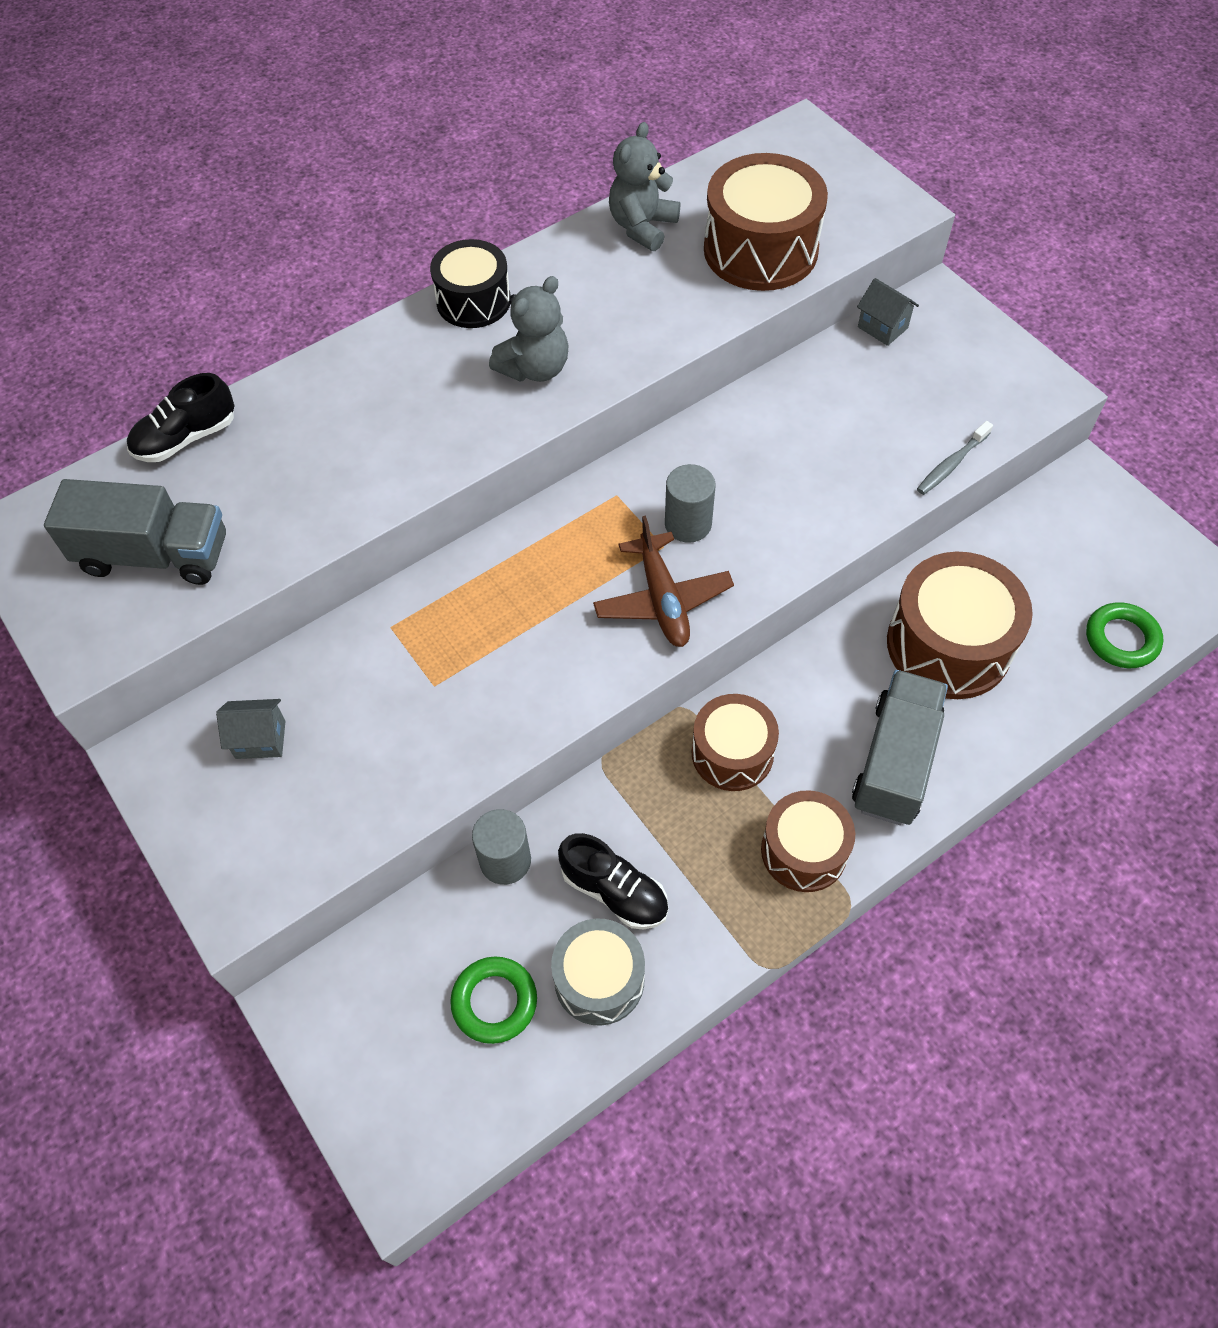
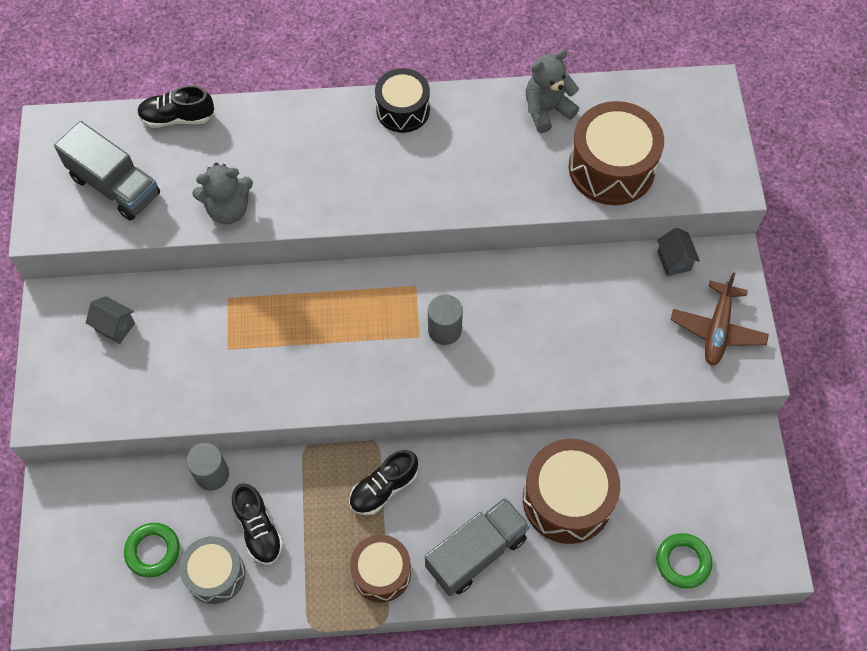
camera: 30 degrees right, 5 degrees up
(535, 368) = (407, 179): grey teddy bear -> grey teddy bear (228, 209)
(662, 600) = (393, 371): brown plane -> brown plane (717, 329)
(732, 753) = (383, 488): brown drum -> black shoe
(951, 464) = (642, 383): grey toothbrush -> none

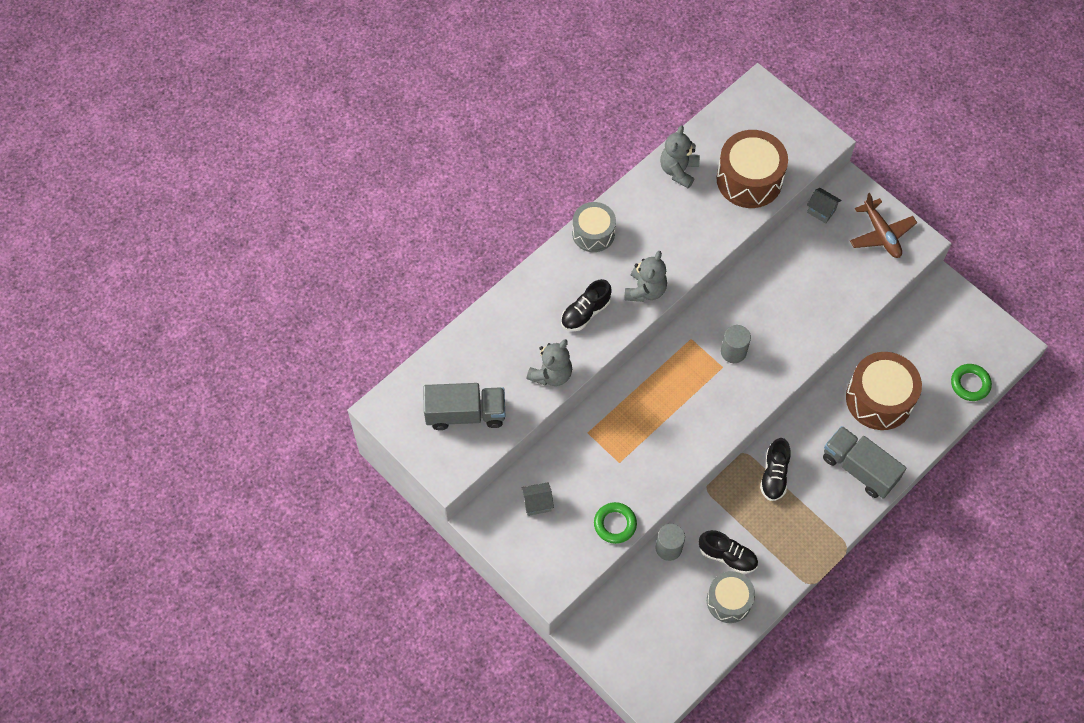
camera: 40 degrees left, 0 degrees up
(153, 551) = (680, 619): green ring -> green ring (615, 524)
(177, 118) = (458, 342): black shoe -> black shoe (585, 313)
(381, 572) = (819, 522): brown drum -> none
(398, 198) = (645, 290): none -> grey teddy bear
(403, 110) = (593, 233): black drum -> grey drum
(476, 552) = (859, 469): grey truck -> grey truck turned 60 degrees counterclockwise

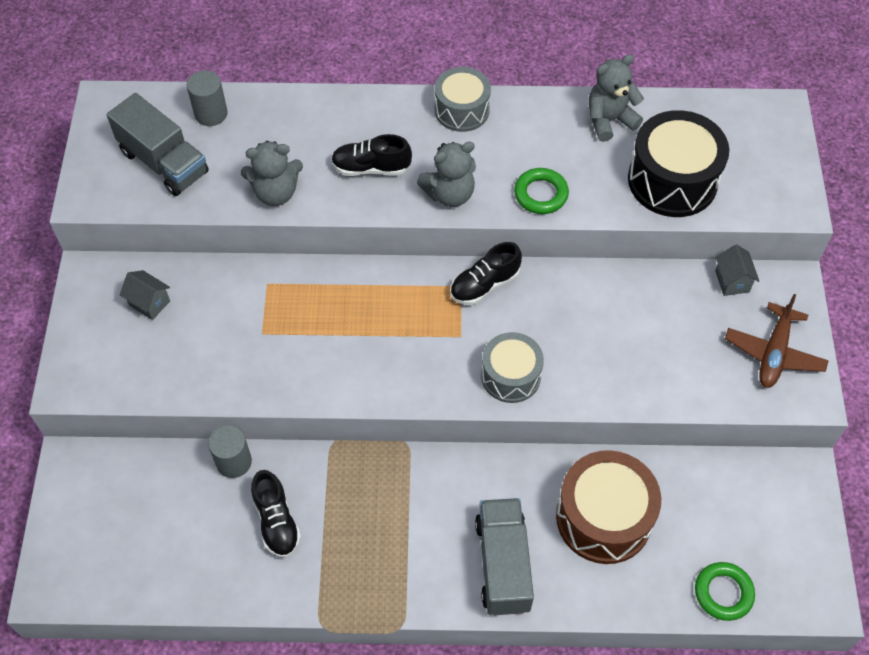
camera: 45 degrees right, 5 degrees down
(615, 524) = (190, 382): green ring -> green ring (541, 194)
(729, 601) = (227, 564): grey drum -> grey drum (510, 376)
(733, 352) = (487, 332): grey cylinder -> grey cylinder (211, 113)
(749, 179) = (672, 180): brown drum -> black drum
(774, 475) = (411, 491): black shoe -> black shoe (484, 285)

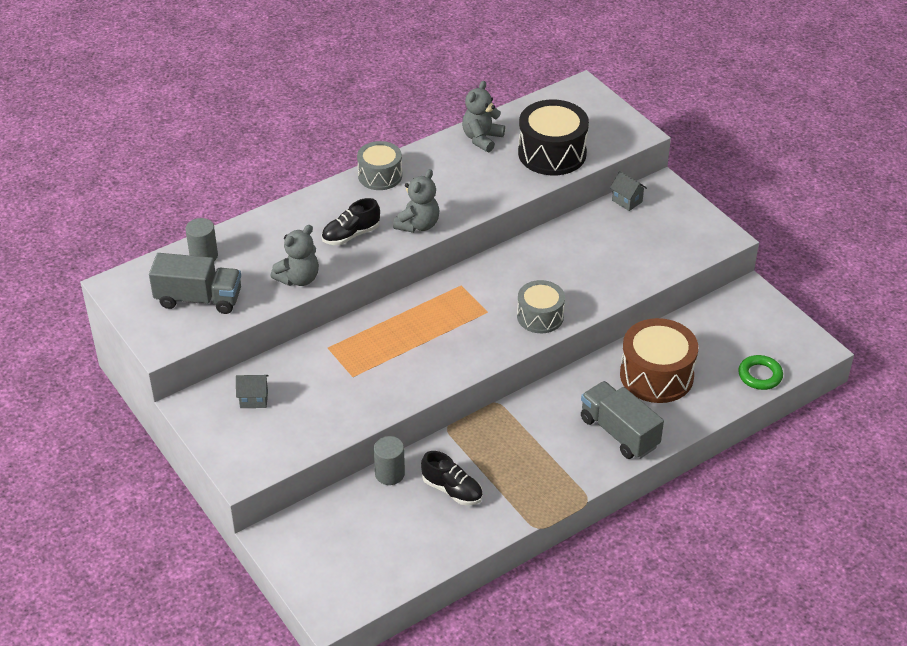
camera: 35 degrees left, 15 degrees down
(484, 285) = (476, 276): black shoe -> none
(541, 194) = (477, 198): green ring -> none
(774, 353) = (685, 226): brown plane -> none

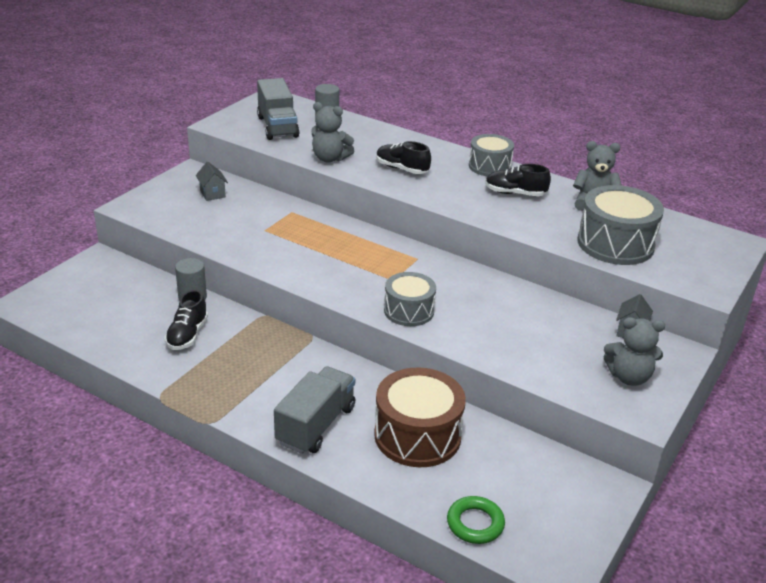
camera: 65 degrees right, 10 degrees down
(418, 225) = (442, 196): grey teddy bear -> grey teddy bear (629, 377)
(439, 178) = (515, 193): none -> black shoe
(552, 153) = (615, 244): black drum -> grey drum

